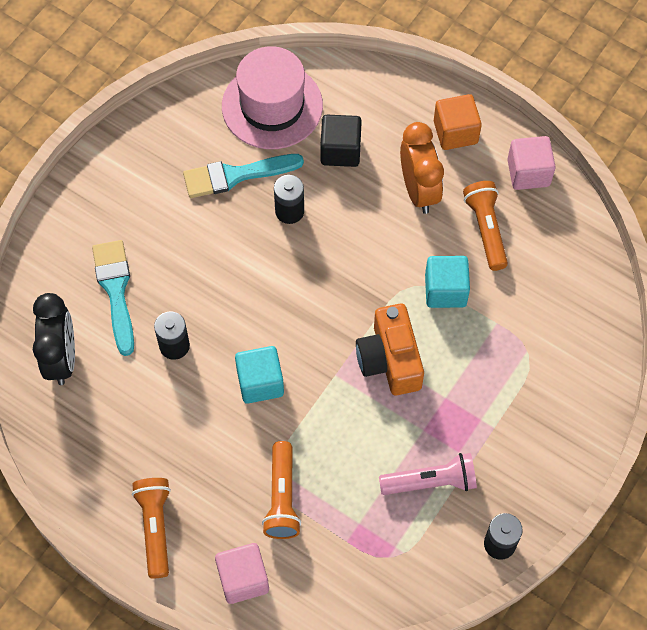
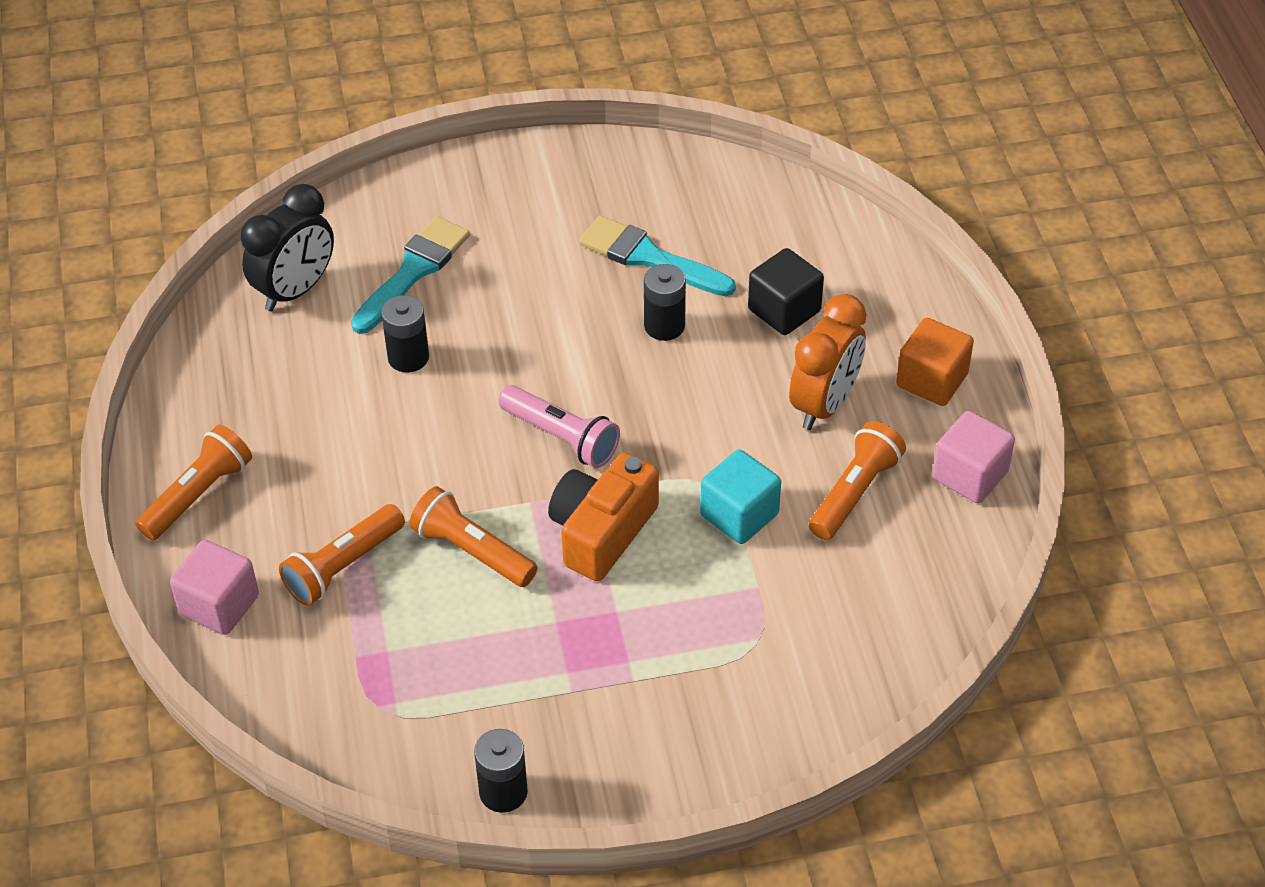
camera: 45 degrees right, 15 degrees down
(260, 382) = (448, 451): turquoise cube -> none
(272, 106) = (761, 223): pink hat -> none
(338, 429) = (472, 551): none -> orange flashlight
(431, 482) = (505, 675): pink flashlight -> pink flashlight (561, 437)

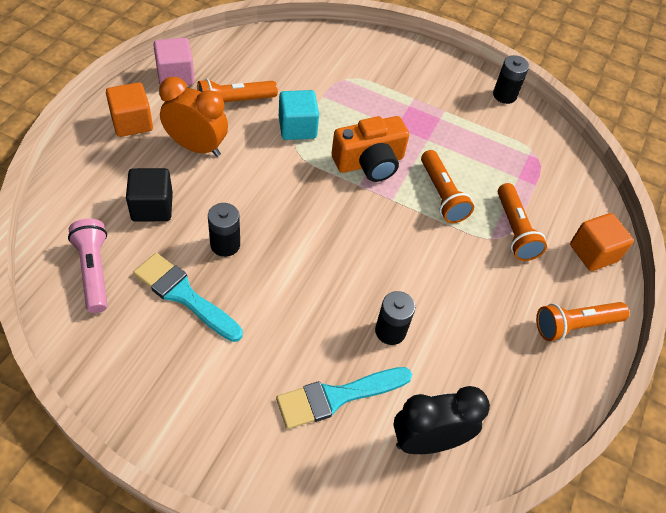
camera: 150 degrees left, 5 degrees up
(219, 605) = (593, 253): pink cube -> orange cube
(343, 566) = (514, 230): orange flashlight -> orange flashlight turned 90 degrees clockwise
(561, 437) = (345, 221): pink flashlight -> pink flashlight (94, 271)
(649, 258) = (184, 295): turquoise brush -> turquoise brush turned 150 degrees clockwise
(824, 404) = (196, 147): orange clock -> orange clock turned 45 degrees clockwise

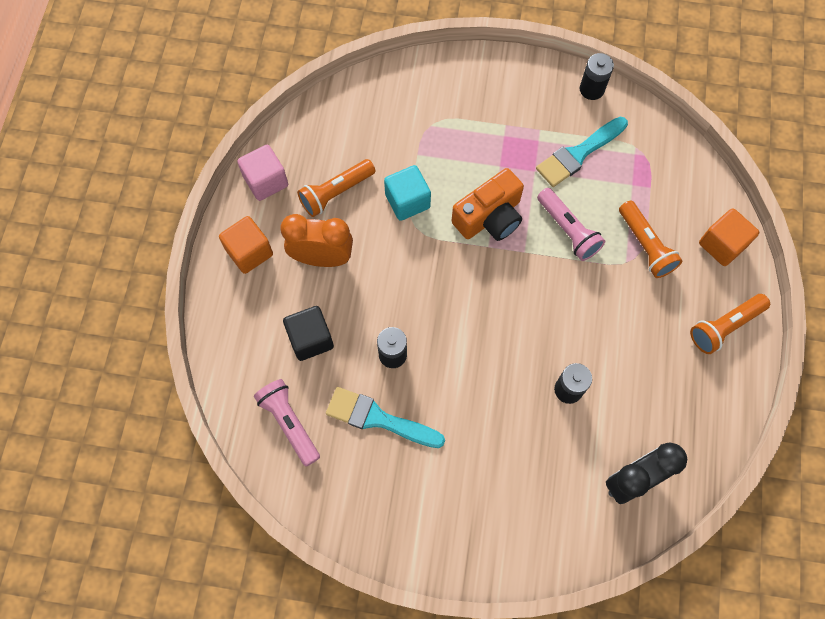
camera: 10 degrees left, 15 degrees up
(337, 397) = (545, 467): turquoise brush -> turquoise brush (578, 154)
(442, 195) = (568, 230): orange flashlight -> pink flashlight

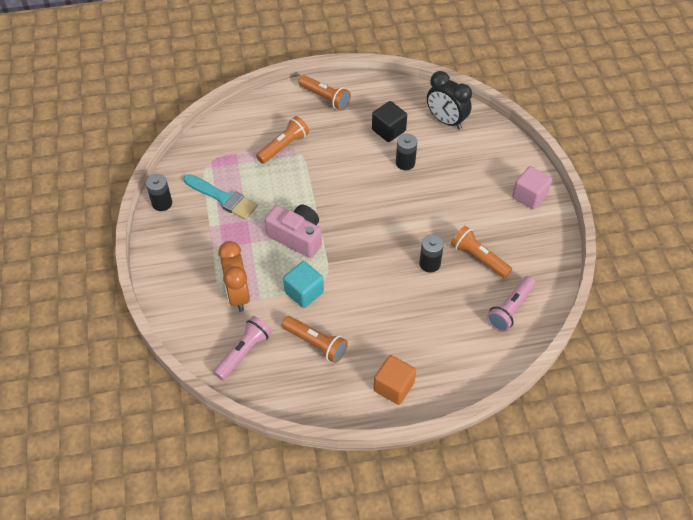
camera: 110 degrees left, 15 degrees down
(266, 181) = (325, 399): pink cube -> pink cube (529, 196)
(310, 339) = (443, 318): black cube -> black cube (388, 130)
(322, 258) = (376, 333): orange clock -> orange clock (238, 295)
(378, 419) = (478, 258): turquoise brush -> orange flashlight
(489, 217) = (297, 237): orange camera -> pink camera
(568, 230) = (289, 189): pink flashlight -> pink flashlight (244, 352)
(722, 245) = (267, 109): orange cube -> none

